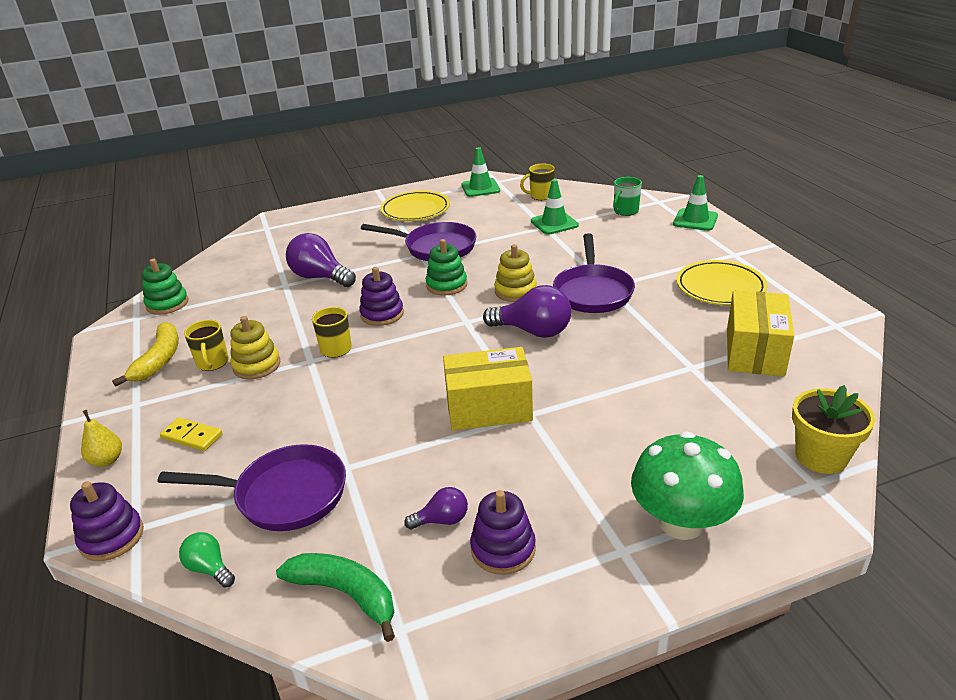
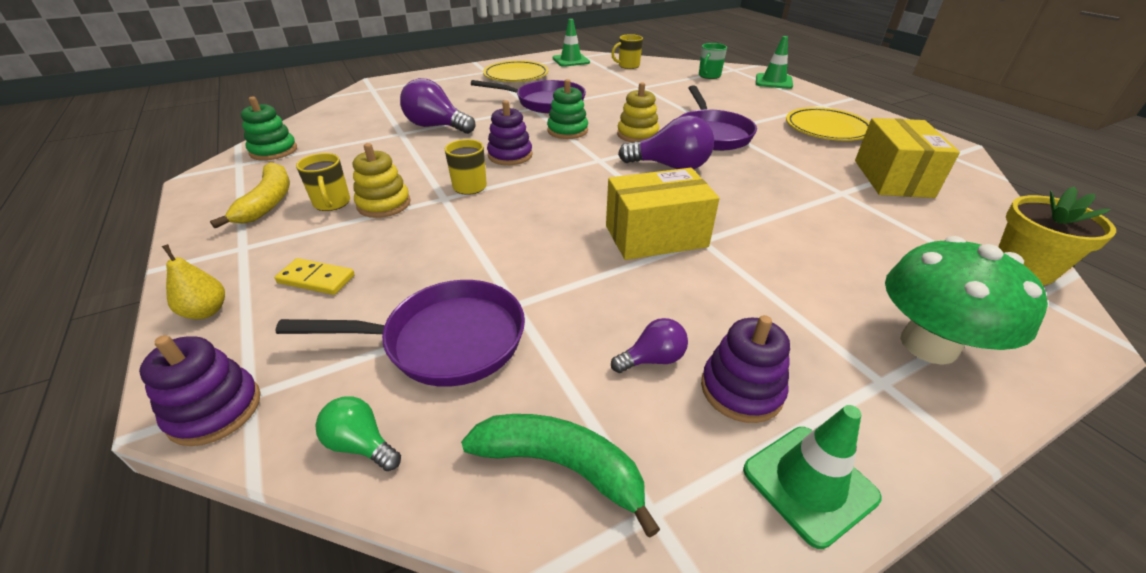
camera: 10 degrees left, 5 degrees up
(554, 223) = (649, 84): green traffic cone -> green traffic cone (809, 483)

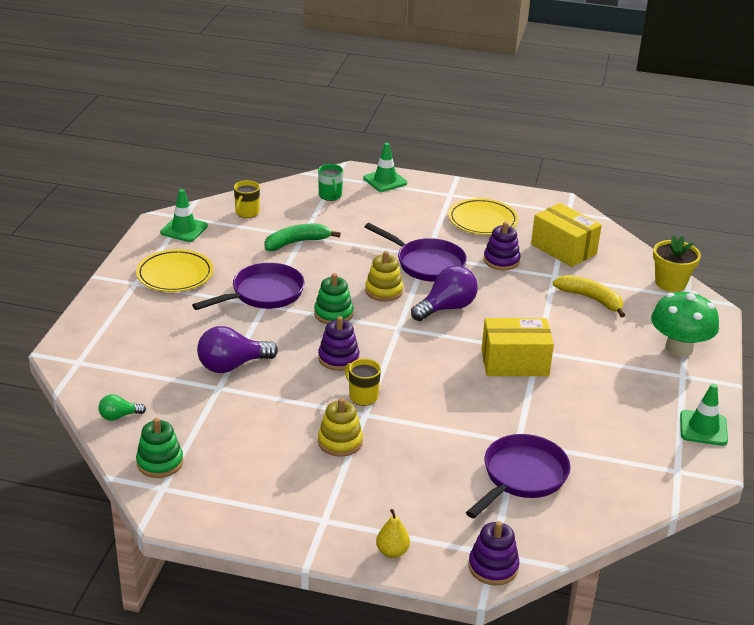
camera: 50 degrees left, 5 degrees down
(268, 202) = (264, 491): yellow banana -> yellow banana (591, 299)
(316, 279) = (406, 500): yellow domino -> none
(332, 203) = (307, 463): yellow mug -> none
(361, 444) = (566, 529): green light bulb -> green light bulb (119, 416)
(561, 466) = (635, 480): green banana -> green banana (297, 242)
(652, 359) = (605, 423): purple light bulb -> none
(655, 236) = (514, 363): yellow box -> yellow box turned 60 degrees clockwise
(741, 389) = (647, 412): purple stacking toy -> purple stacking toy (501, 260)

